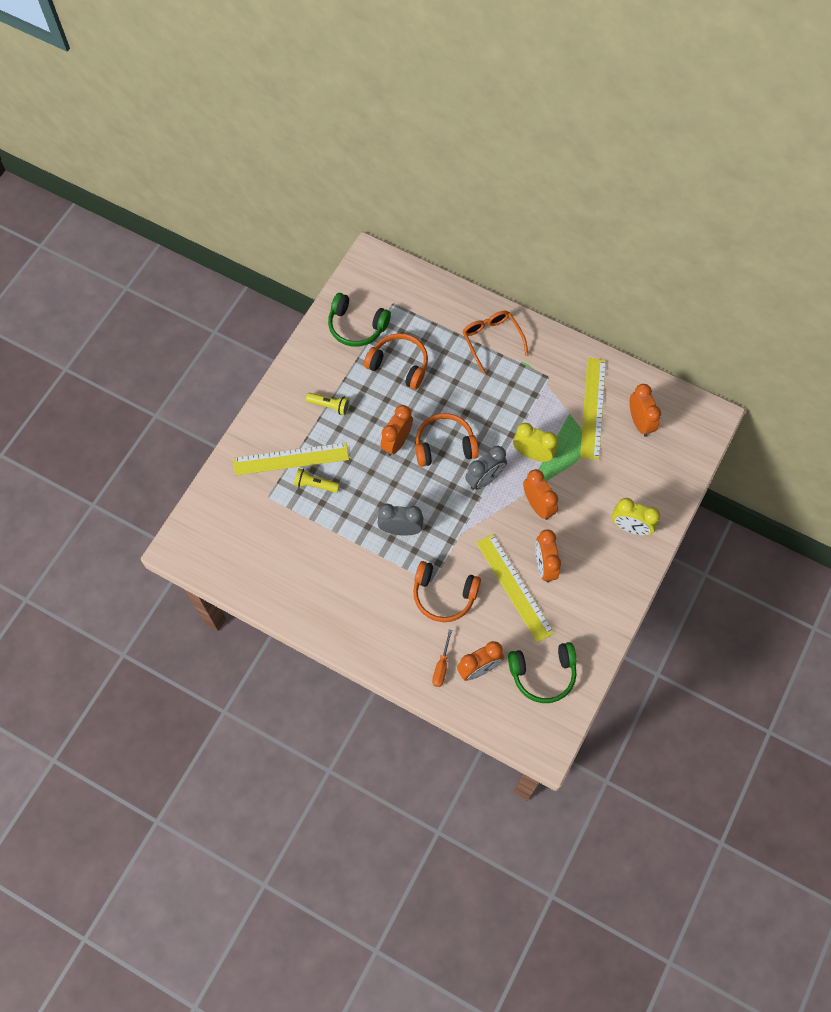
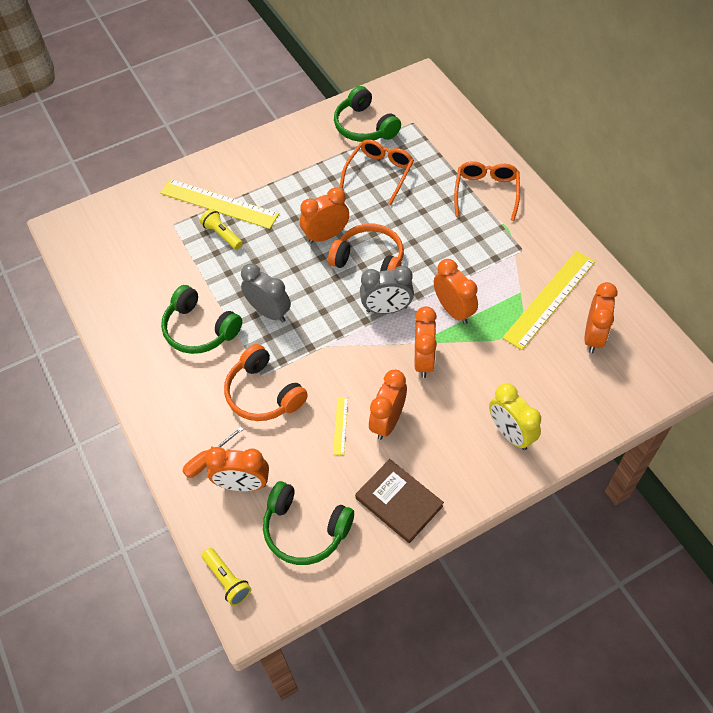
camera: 35 degrees right, 10 degrees down
(330, 406) = (288, 178): yellow flashlight -> yellow flashlight (227, 580)
(359, 572) = (200, 329): none -> green headphones
(399, 365) = (379, 173): orange headphones -> orange glasses
(514, 587) = (340, 425): yellow ruler -> yellow ruler, size x0.44
(533, 454) = (453, 310): yellow clock -> orange clock
(590, 618) = (399, 502): none -> brown book

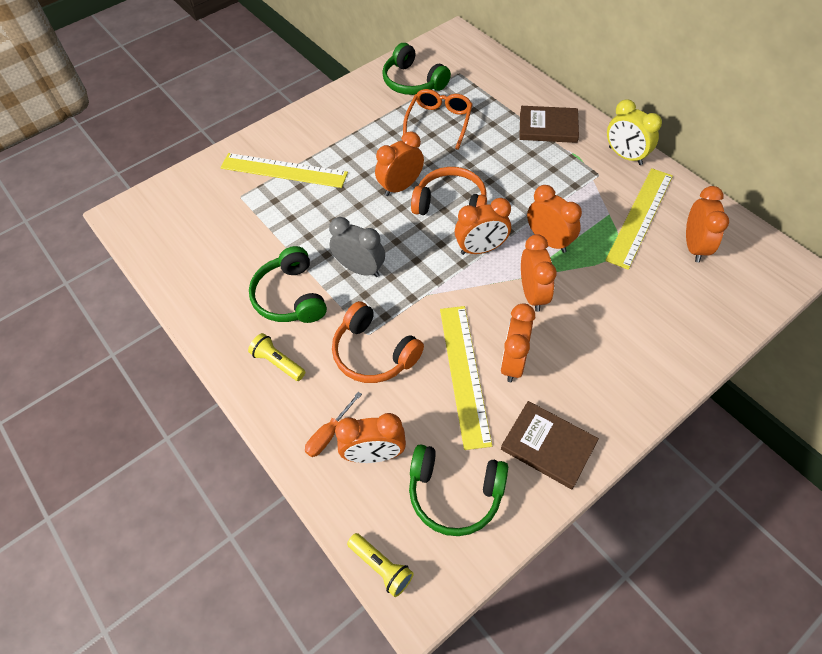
camera: 10 degrees left, 0 degrees up
(200, 329) = (290, 296): green headphones -> green headphones turned 45 degrees clockwise
(222, 235) = (294, 199): yellow flashlight -> yellow flashlight (278, 362)
(340, 425) = (464, 373): yellow ruler -> yellow ruler, size x2.28
(386, 309) = (481, 249): grey clock -> orange clock
(486, 193) = (548, 127): orange glasses -> brown book
(510, 434) = (643, 355): yellow clock -> yellow clock (625, 156)

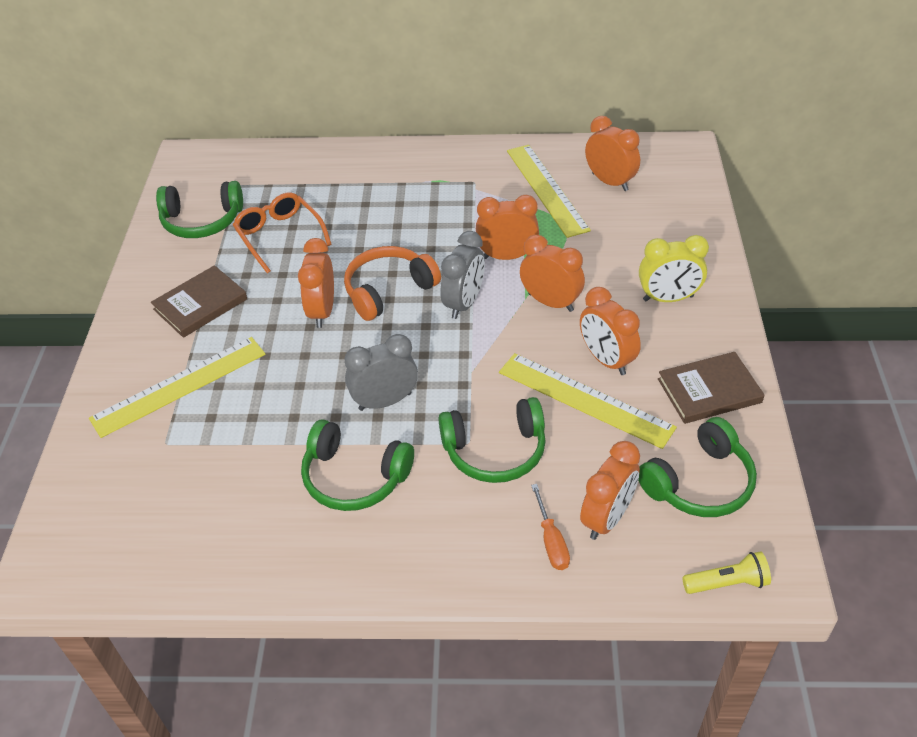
camera: 50 degrees left, 10 degrees down
(278, 362) = (424, 535): yellow flashlight -> none
(374, 353) = (495, 450): orange headphones -> green headphones
(481, 249) = (464, 303): orange clock -> grey clock
(548, 127) = (383, 175): brown book -> brown book (200, 304)
(625, 156) = (475, 155): yellow clock -> yellow clock (668, 298)

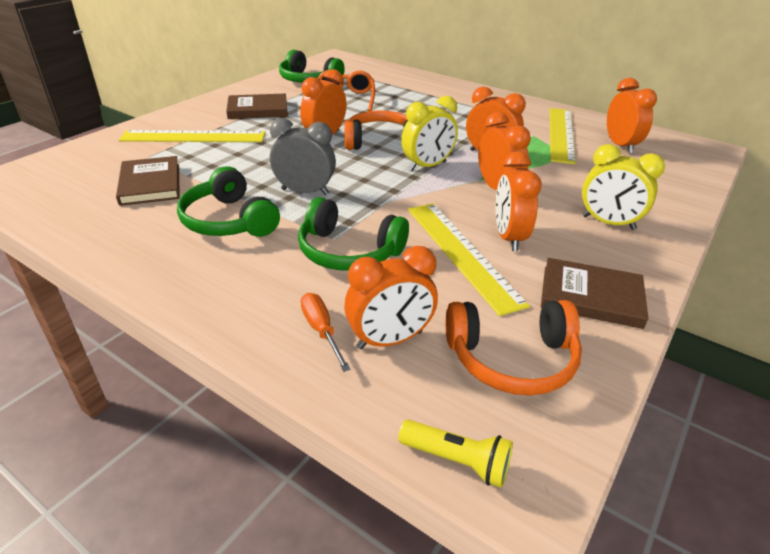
camera: 30 degrees right, 10 degrees down
(219, 477) = (150, 184): none -> brown book
(464, 303) = (427, 166): grey clock -> yellow clock
(551, 541) = (321, 330): orange screwdriver -> orange screwdriver turned 135 degrees clockwise
(699, 482) = (512, 358): green headphones -> orange headphones

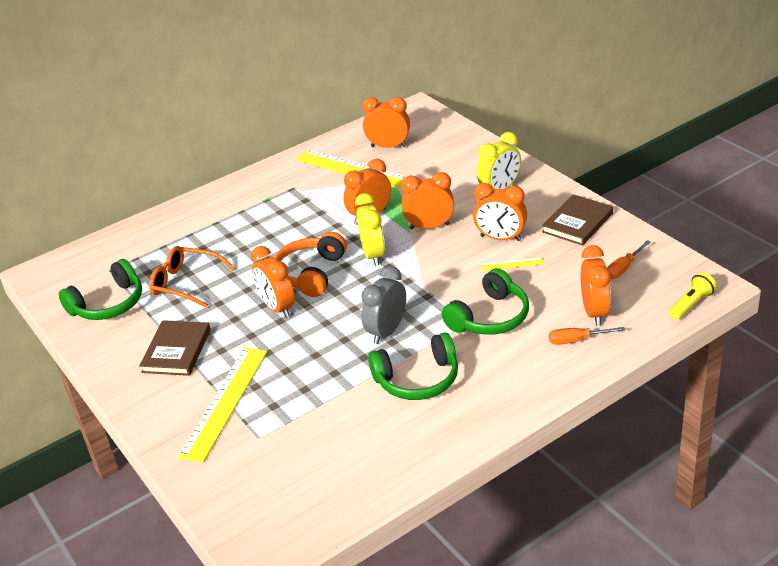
camera: 65 degrees left, 0 degrees up
(150, 184) = (324, 431): brown book -> none
(461, 253) = (512, 264): yellow ruler -> yellow ruler, size x0.44
(512, 358) = (624, 268): orange headphones -> orange screwdriver

